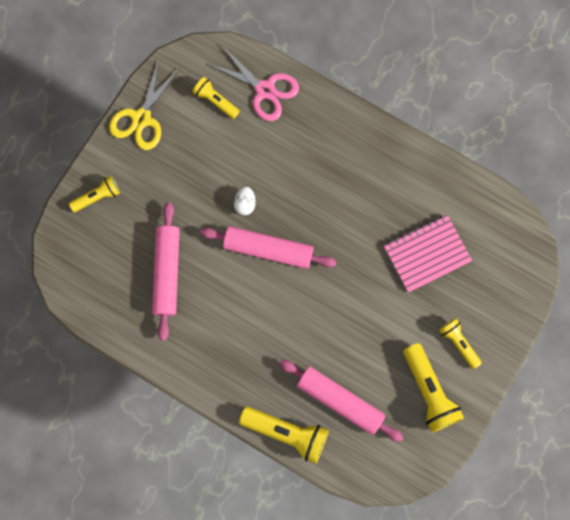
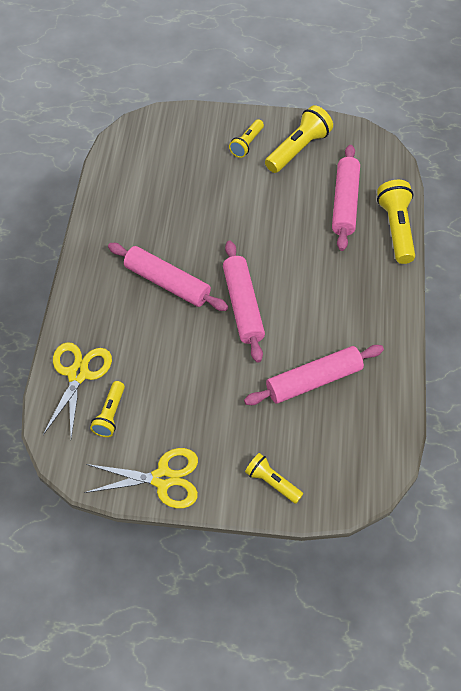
camera: 115 degrees left, 20 degrees down
(245, 204) = (208, 342): white egg -> none
(265, 90) = (78, 374): pink scissors -> yellow scissors
(323, 196) = (167, 283): none -> pink rolling pin
(427, 254) = (181, 189): pink notebook -> none

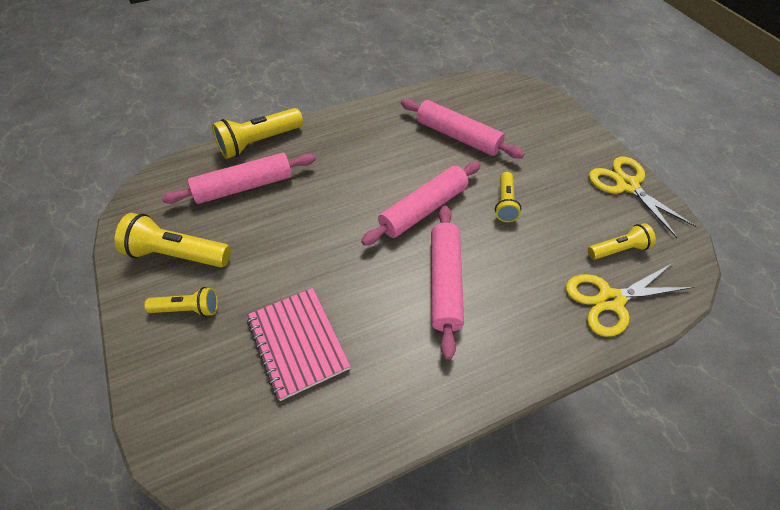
camera: 120 degrees left, 5 degrees down
(182, 187) = (297, 343): none -> pink notebook
(272, 482) = (560, 127): yellow flashlight -> yellow flashlight (505, 203)

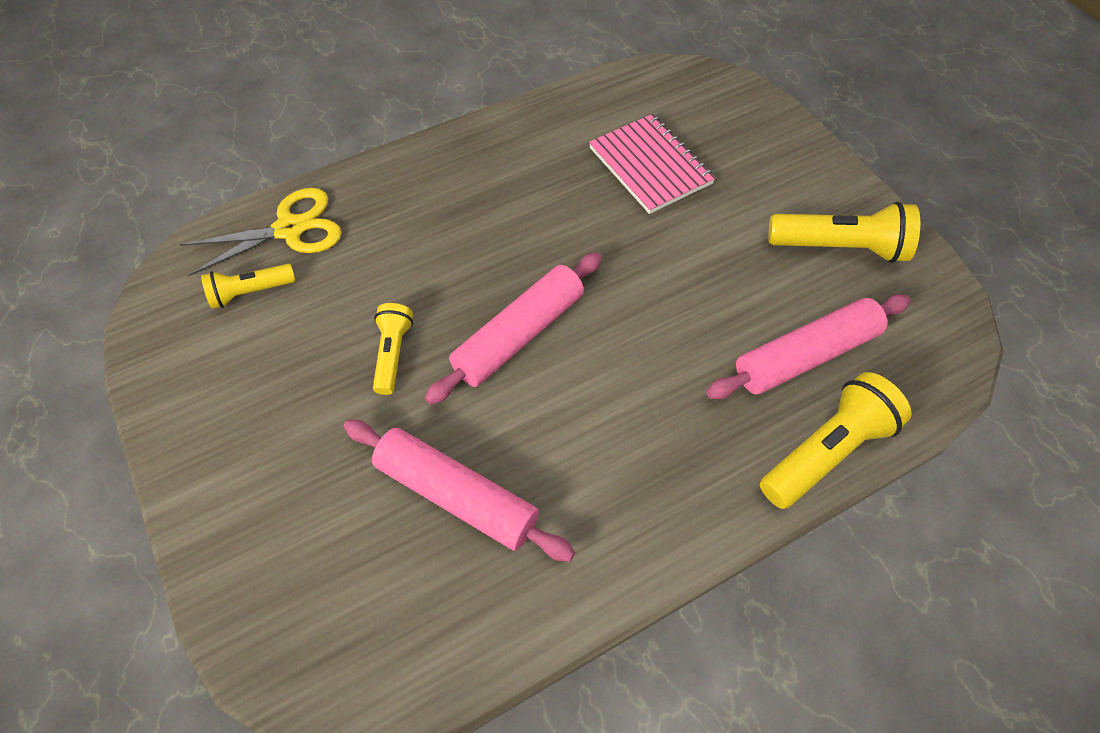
camera: 175 degrees right, 5 degrees up
(188, 309) = (786, 189): yellow flashlight -> none
(445, 283) = (489, 235): pink rolling pin -> none
(627, 185) = (183, 402): yellow scissors -> none

